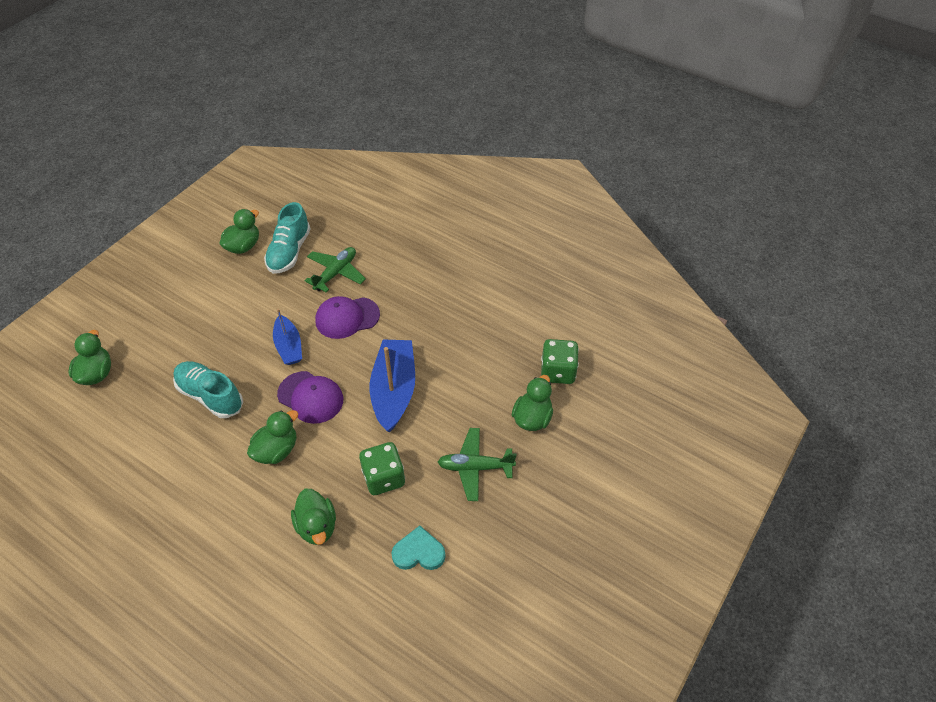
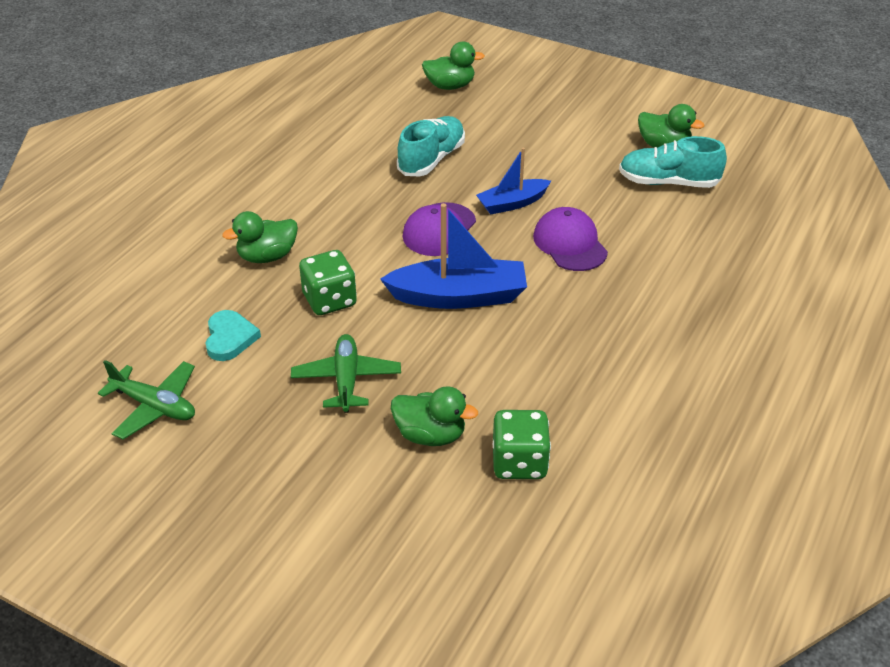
camera: 85 degrees right, 10 degrees down
(276, 450) = (363, 215): green duck -> none
(336, 273) = (644, 225): green plane -> green plane (154, 406)

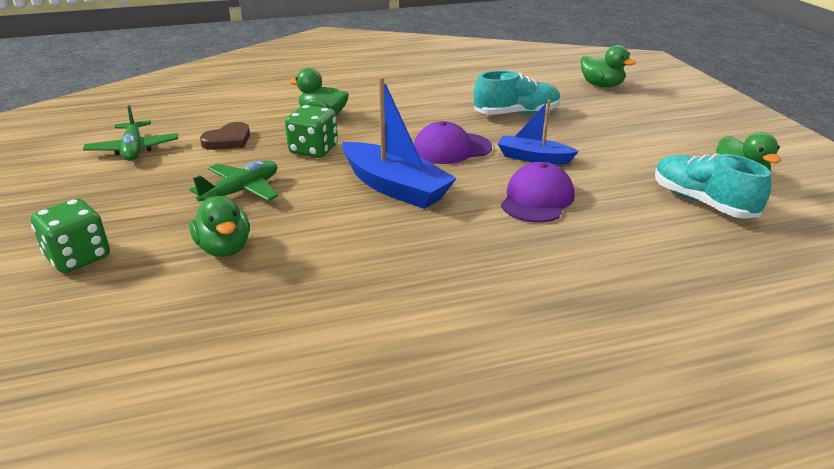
camera: 45 degrees right, 10 degrees down
(230, 338) = (228, 140): turquoise heart -> brown heart
(519, 462) = (241, 302): green dice -> green dice (78, 257)

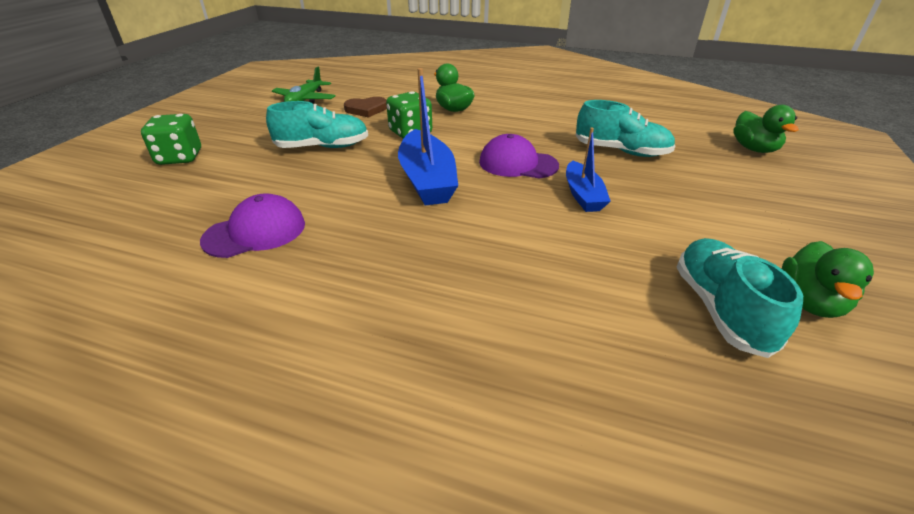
camera: 35 degrees right, 5 degrees up
(224, 248) = (255, 182): green duck -> none
(241, 191) = (323, 147): green plane -> turquoise shoe
(533, 158) = (583, 195): blue boat -> blue boat turned 150 degrees counterclockwise
(537, 199) = (533, 233): purple cap -> purple cap (255, 232)

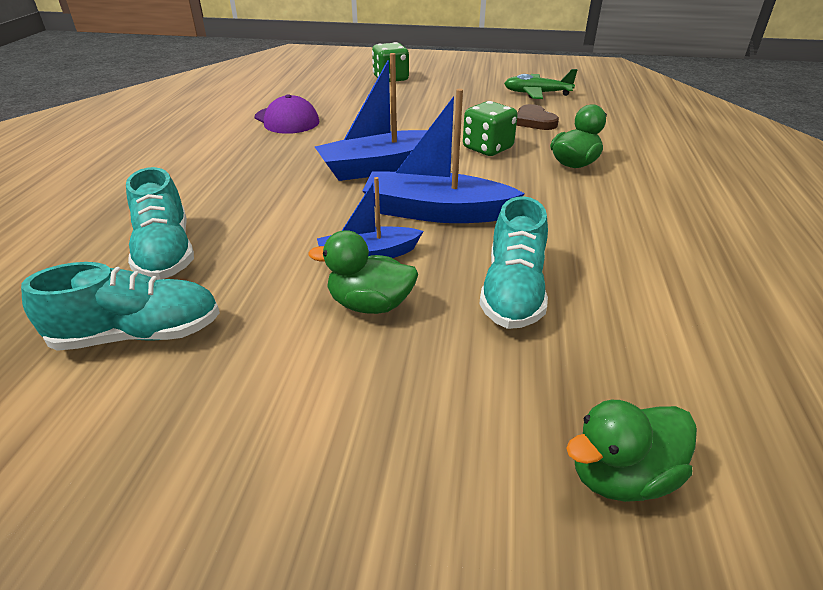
camera: 80 degrees right, 0 degrees up
(323, 147) = (432, 117): turquoise shoe -> turquoise shoe (166, 252)
(518, 164) = (436, 212): purple cap -> blue boat
(809, 302) = (126, 414): green duck -> green duck (370, 304)

